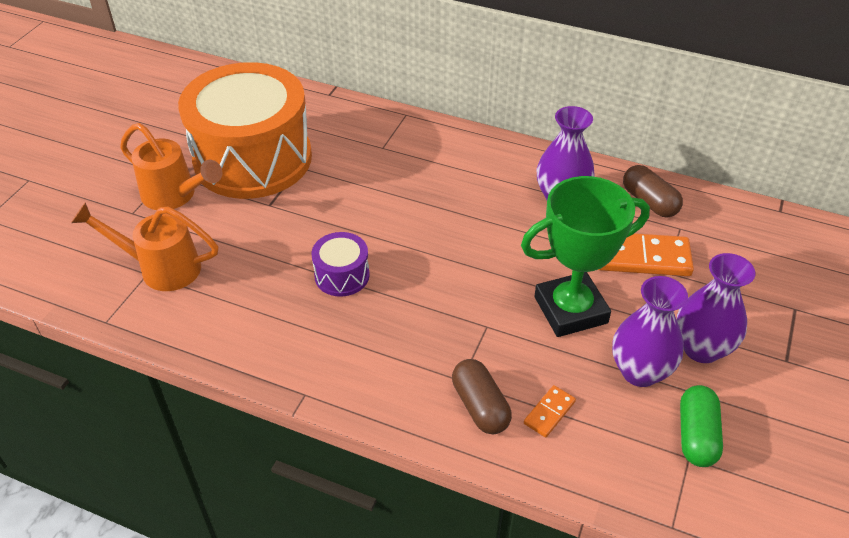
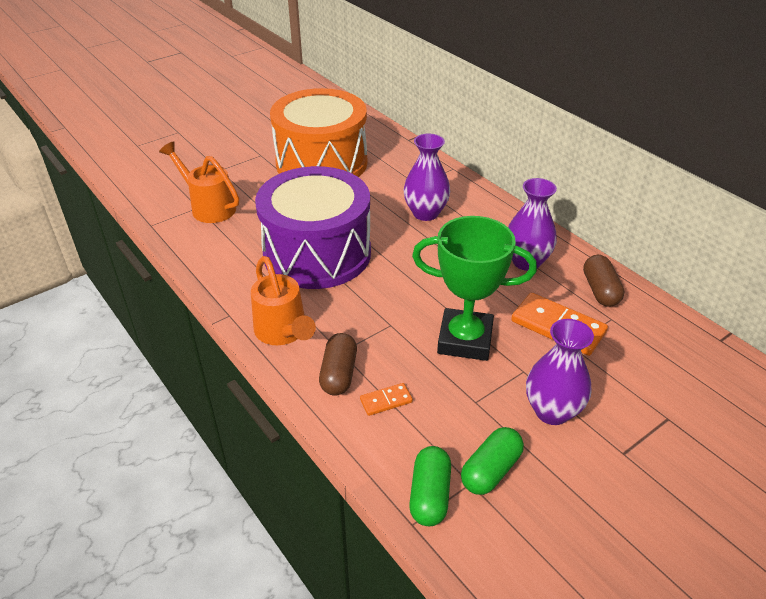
camera: 30 degrees right, 5 degrees down
(175, 196) = (253, 168): orange watering can -> orange watering can (283, 332)
(342, 275) = (317, 253): purple drum -> purple drum, size x2.44
(640, 371) = (483, 405): purple vase -> purple vase (425, 213)
(665, 489) = (430, 495): none -> green capsule

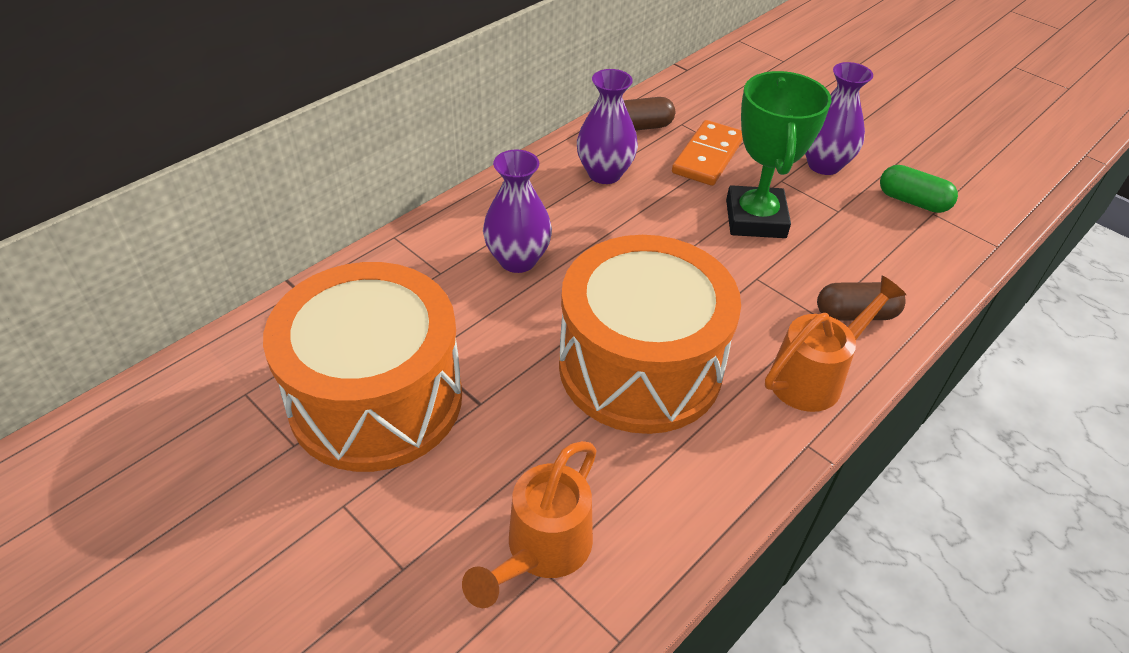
camera: 100 degrees left, 5 degrees up
(317, 253) = (640, 366): purple drum -> orange drum
(386, 401) = (872, 273): orange domino -> none
(430, 495) = (962, 236): green capsule -> none

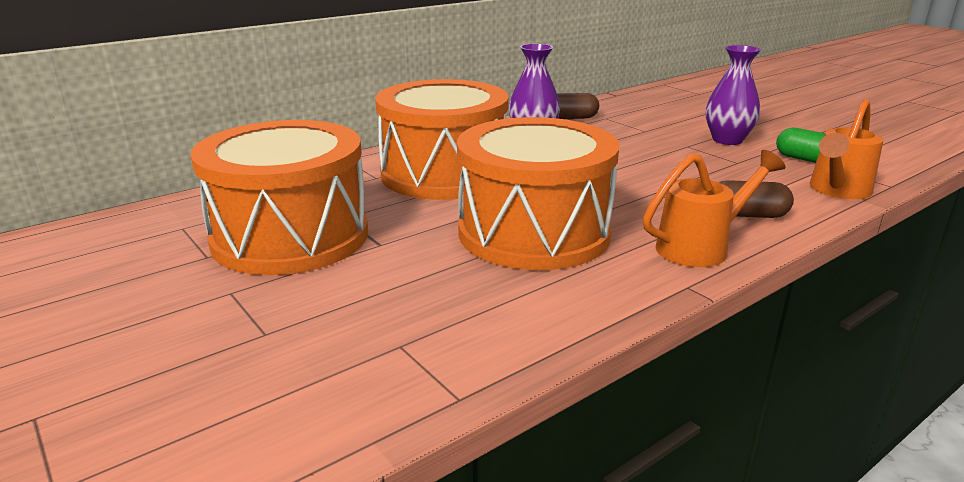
camera: 10 degrees right, 20 degrees down
(517, 260) = (444, 174): purple vase -> orange drum
(542, 551) = (402, 332): orange watering can -> orange watering can (837, 191)
(707, 156) = (624, 133): orange domino -> none
(755, 219) = (660, 163): green trophy -> none

